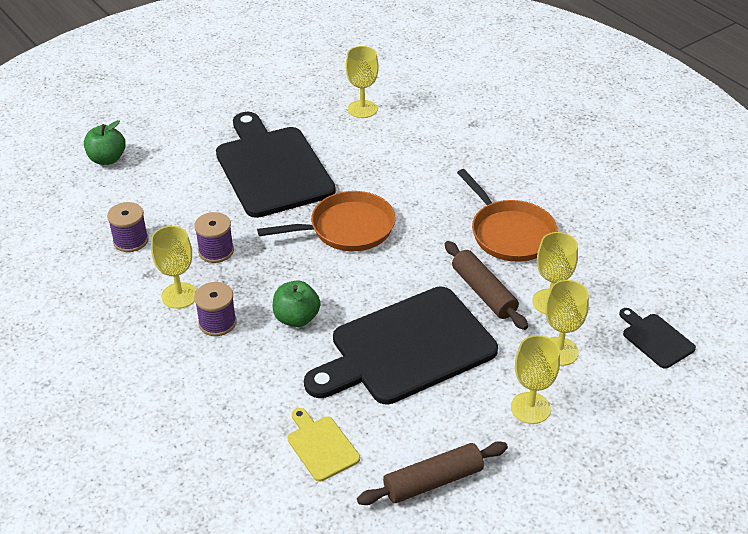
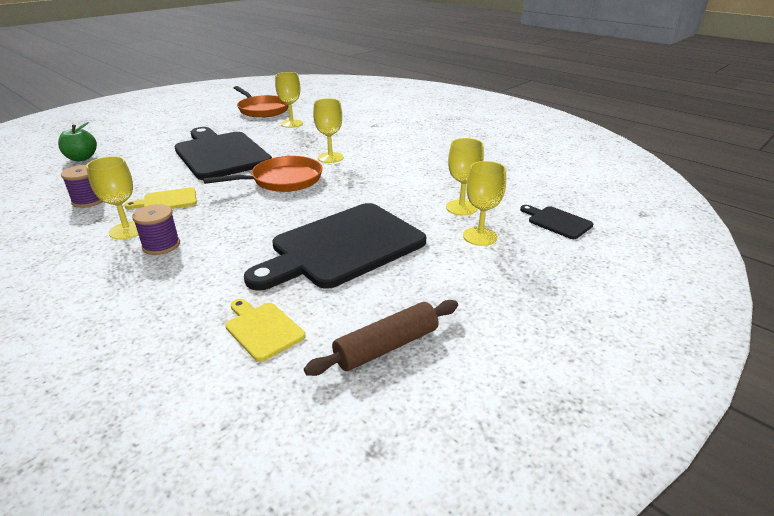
camera: 10 degrees left, 10 degrees down
(216, 251) = (167, 201): purple spool -> yellow cutting board
(296, 318) = (238, 236): green apple -> none
(483, 292) = (404, 206): brown rolling pin -> none
(509, 233) = (416, 173): orange pan -> orange pan (262, 109)
(530, 408) = (468, 277): yellow goblet -> yellow goblet (330, 157)

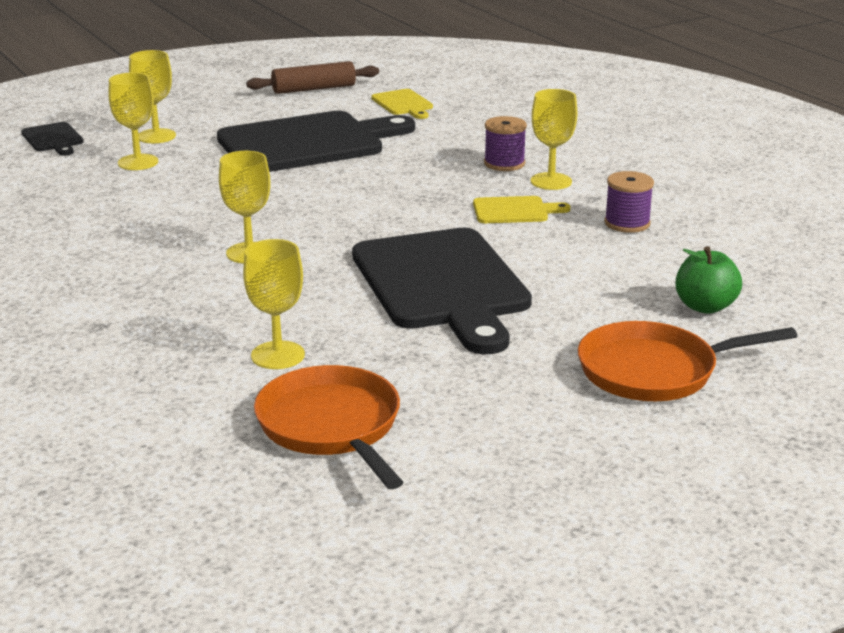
camera: 165 degrees left, 5 degrees down
(283, 180) = (345, 222): orange pan -> orange pan (654, 371)

